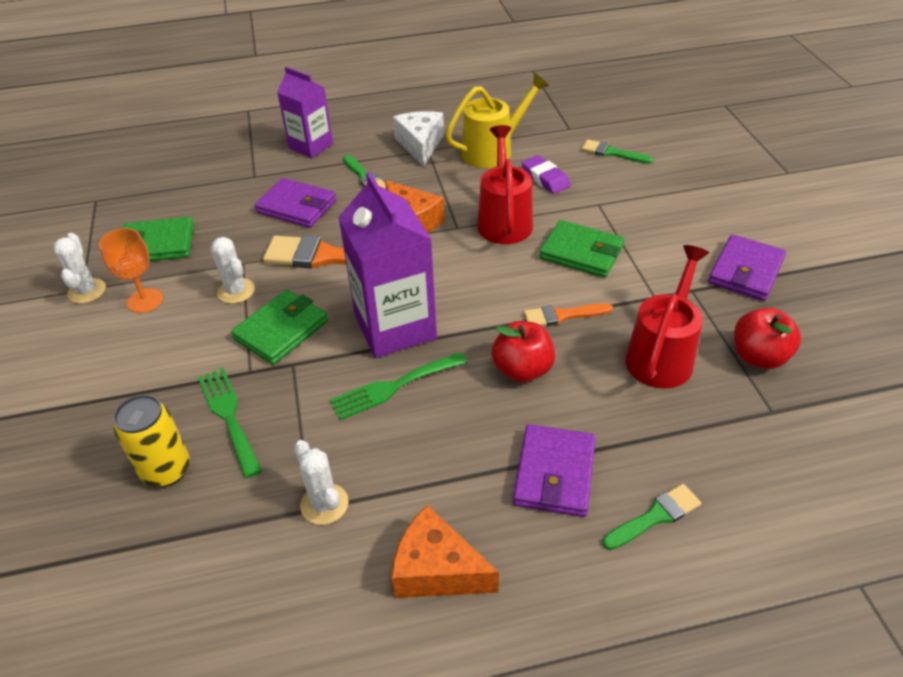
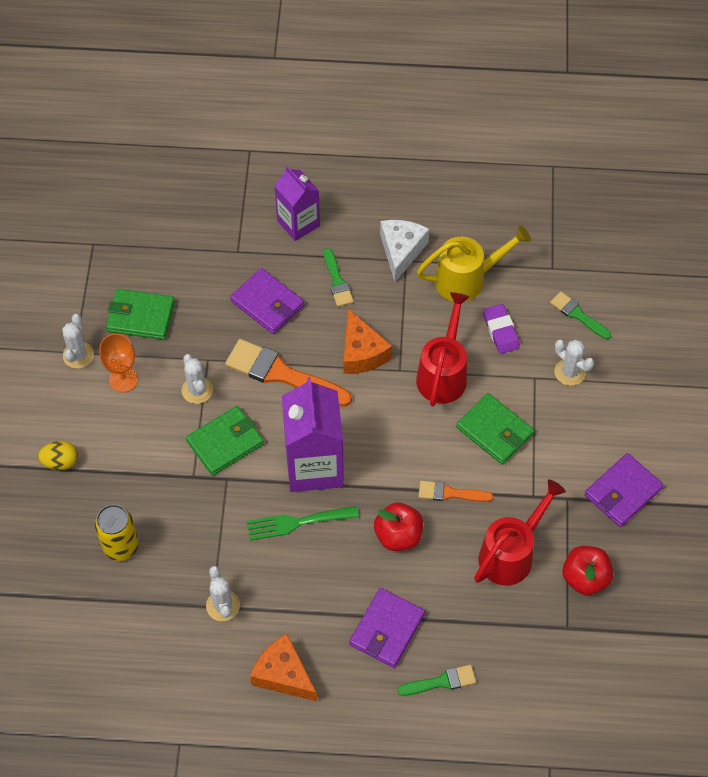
camera: 15 degrees right, 15 degrees up
(72, 397) = (60, 462): none -> yellow egg
(229, 416) = (171, 513): green fork -> none
(630, 193) = (570, 372): none -> white cactus

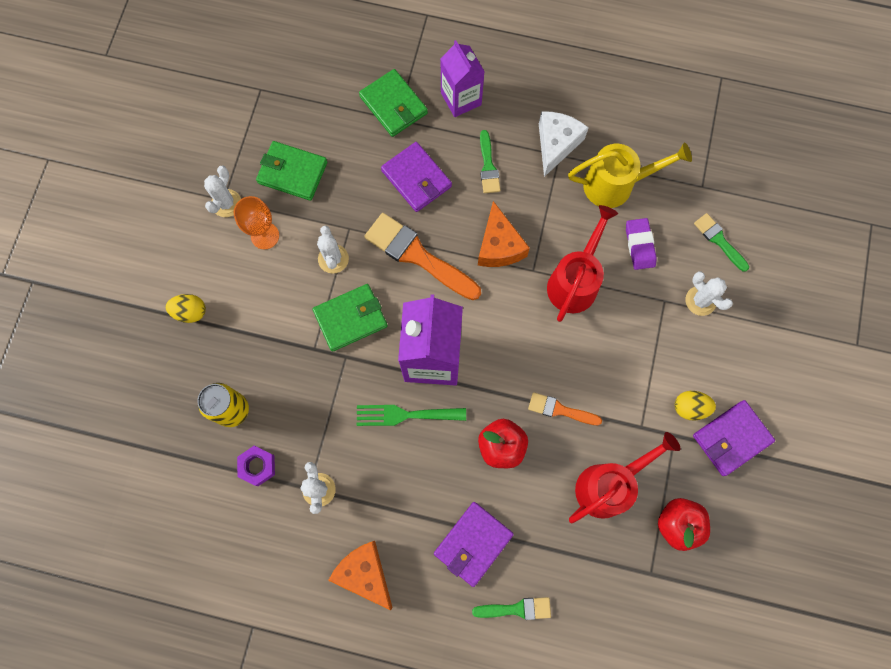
camera: 10 degrees right, 15 degrees up
(156, 594) = (257, 466): none -> purple nut
(494, 431) = (615, 351): green wallet -> green wallet (393, 105)
(577, 470) = (689, 407): none -> yellow egg

